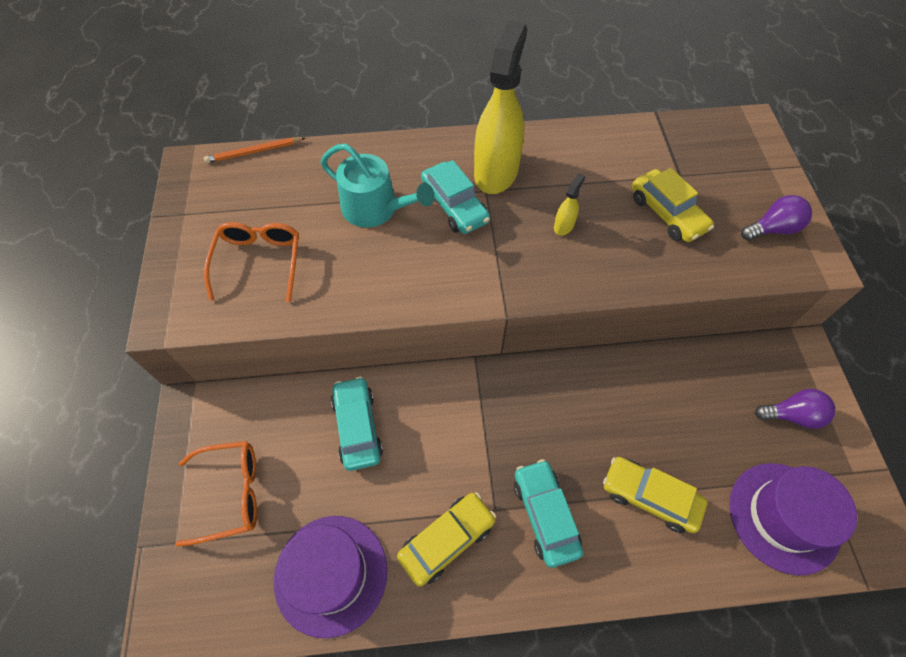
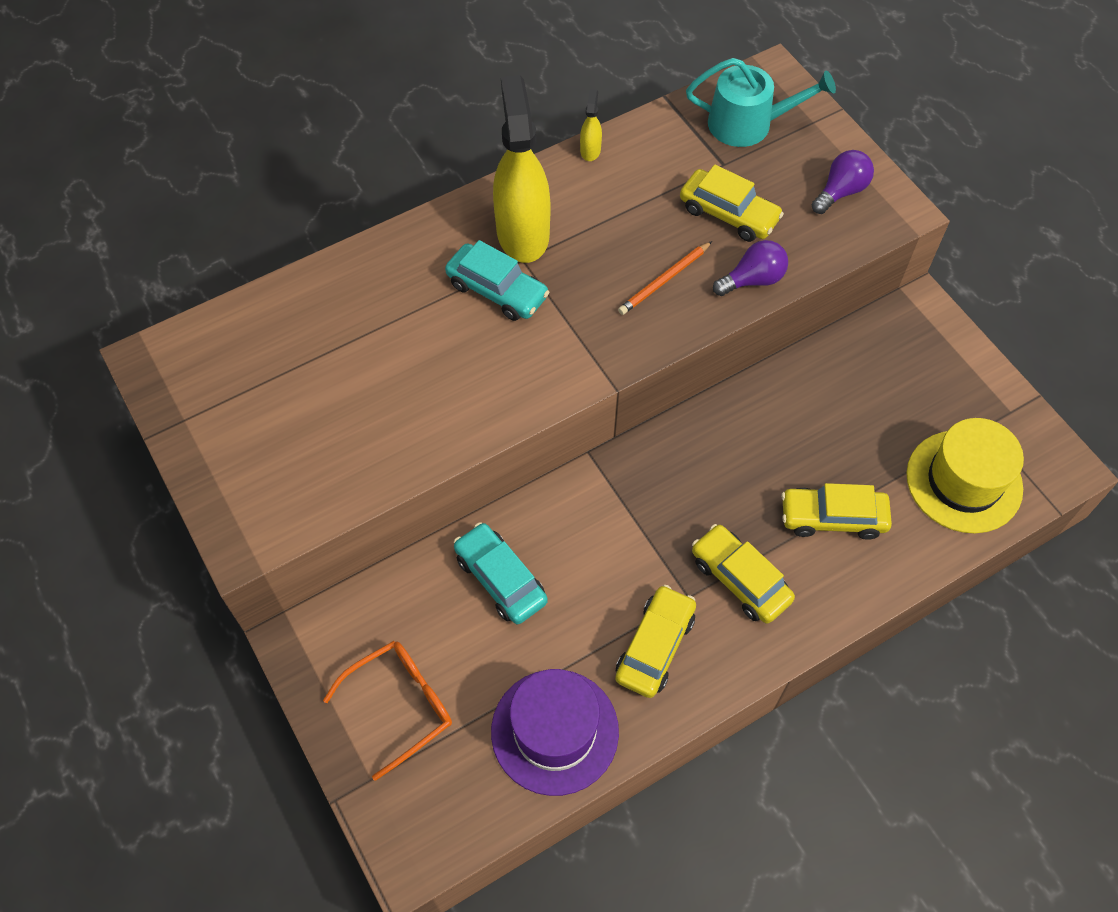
camera: 25 degrees left, 0 degrees up
(254, 152) = (220, 314): orange pencil -> orange pencil (664, 280)
(259, 262) = (311, 439): orange glasses -> none
(375, 208) = (409, 327): turquoise watering can -> turquoise watering can (748, 124)
(545, 515) = (740, 579): turquoise car -> yellow car
(564, 226) = (628, 268): yellow spray bottle -> yellow spray bottle (590, 150)
(784, 517) = (964, 481): purple hat -> yellow hat
(792, 415) = (934, 379): purple light bulb -> purple light bulb (753, 280)

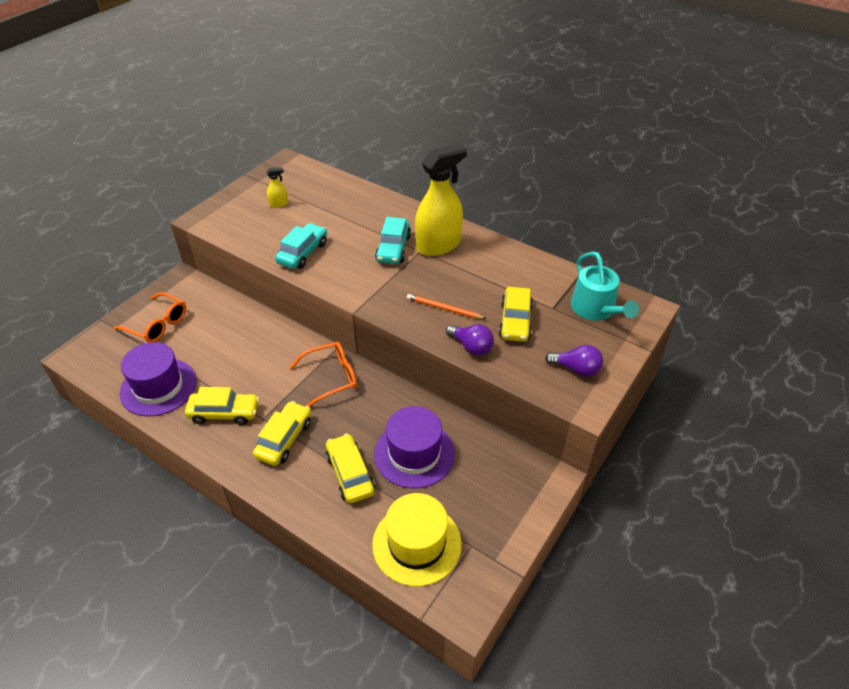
camera: 65 degrees right, 15 degrees down
(500, 579) = (243, 336): turquoise car -> turquoise car (303, 253)
(590, 150) = (517, 251): yellow spray bottle -> yellow spray bottle (278, 204)
(650, 484) = (331, 377): none -> orange glasses
(829, 434) = (414, 454): none -> purple hat

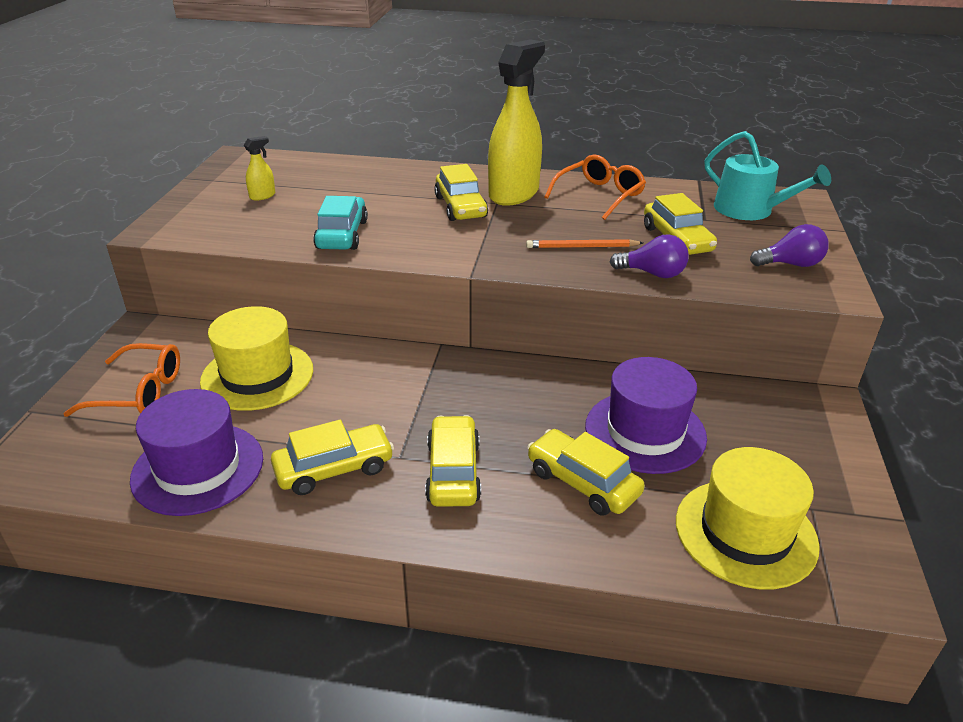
camera: 25 degrees left, 10 degrees down
(223, 333) = (257, 375): none -> yellow hat
(331, 377) = (460, 382): orange glasses -> orange glasses (599, 195)
(393, 248) = (460, 207): turquoise car -> yellow car

